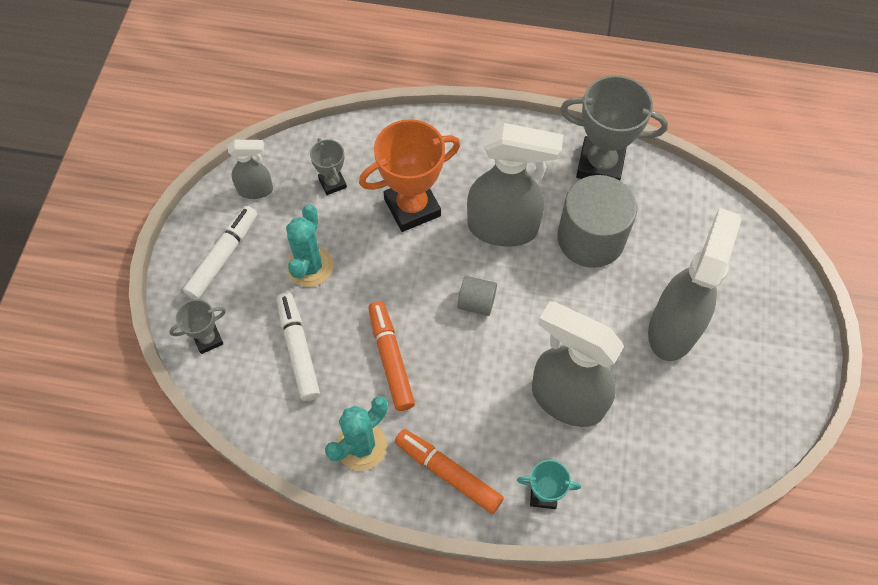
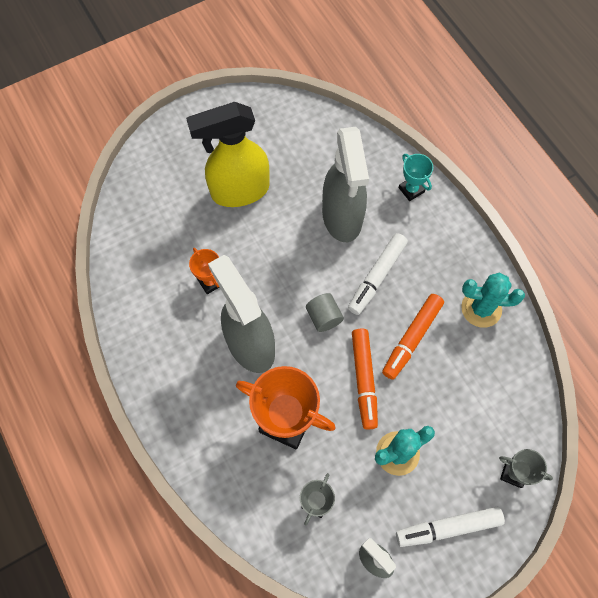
camera: 130 degrees left, 5 degrees up
(298, 349) = (461, 403): white marker -> white marker (377, 277)
(448, 473) = (448, 247): orange marker -> orange marker (364, 380)
(590, 238) = (210, 282): grey cylinder -> orange trophy
(600, 165) = (139, 318): grey trophy -> none
(673, 328) = (239, 191): grey spray bottle -> yellow spray bottle

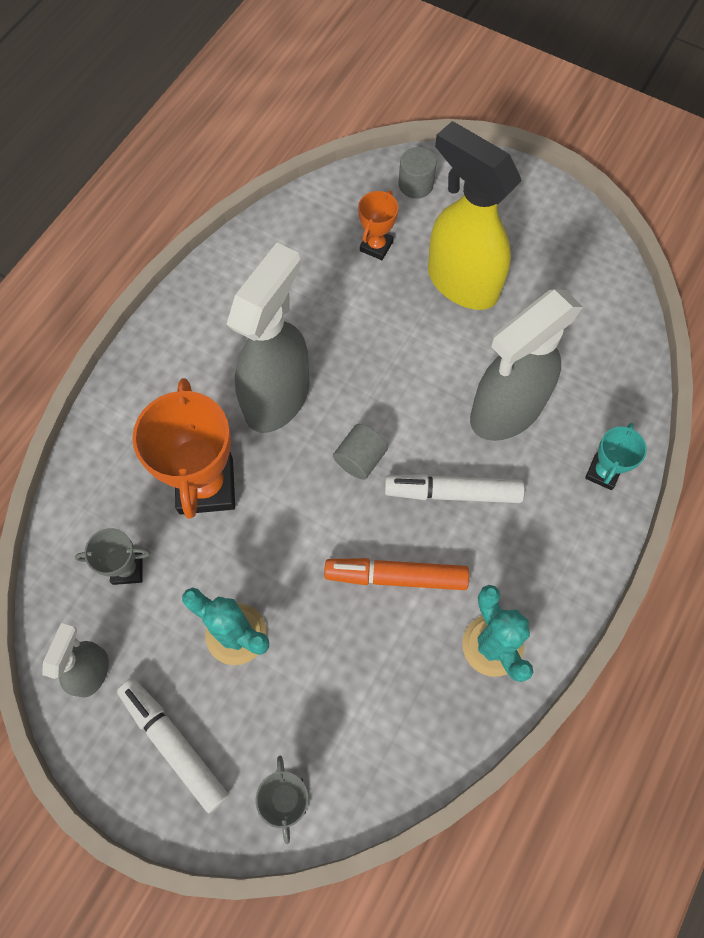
camera: 60 degrees right, 0 degrees up
(149, 176) = (415, 184): none -> grey cylinder
(210, 282) = (328, 315): orange trophy -> orange trophy (376, 246)
(364, 380) = (307, 546): orange marker -> none

